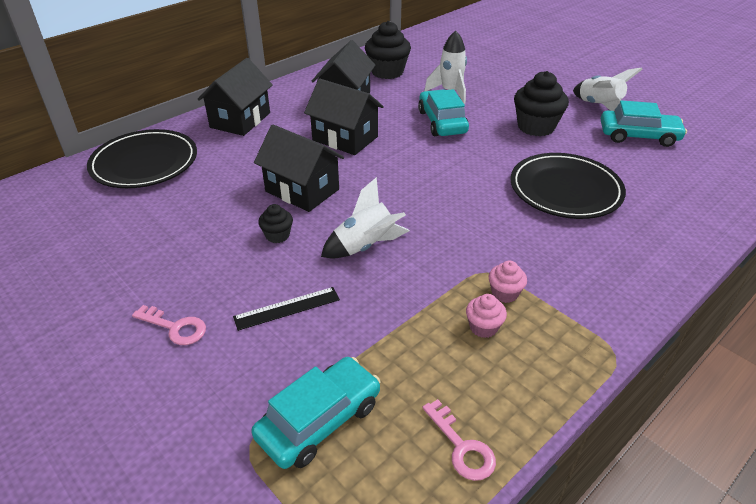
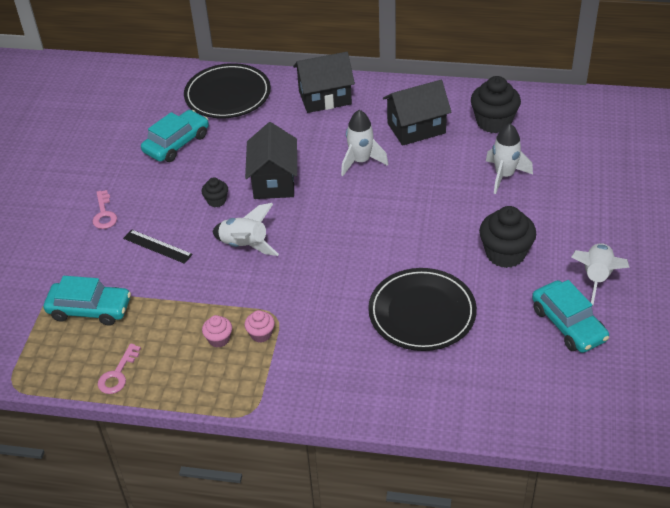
camera: 55 degrees right, 5 degrees up
(345, 138) = (361, 161): black house -> white rocket
(442, 122) = (447, 197): turquoise car -> turquoise car (176, 143)

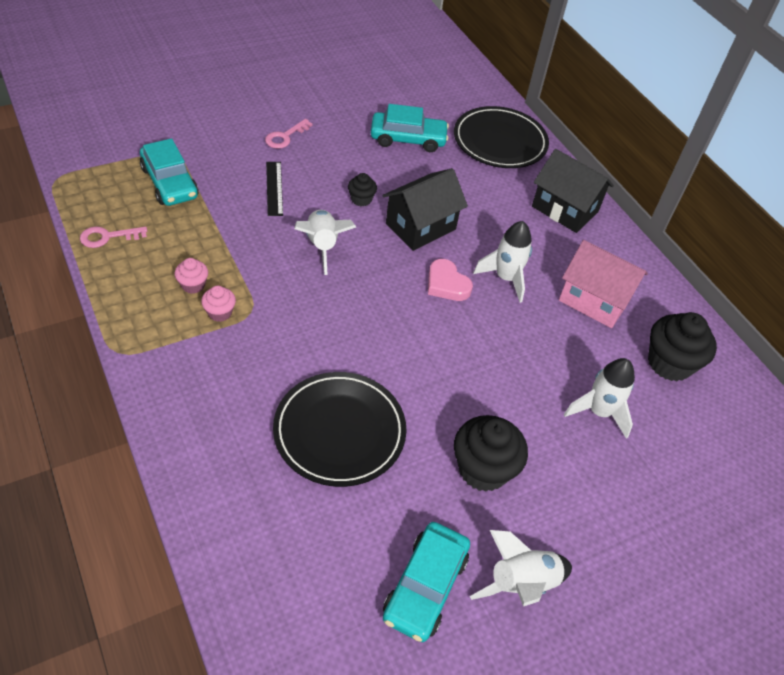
camera: 45 degrees right, 5 degrees up
(340, 194) = (446, 284): none -> pink heart
(416, 128) = (594, 300): black house -> pink house

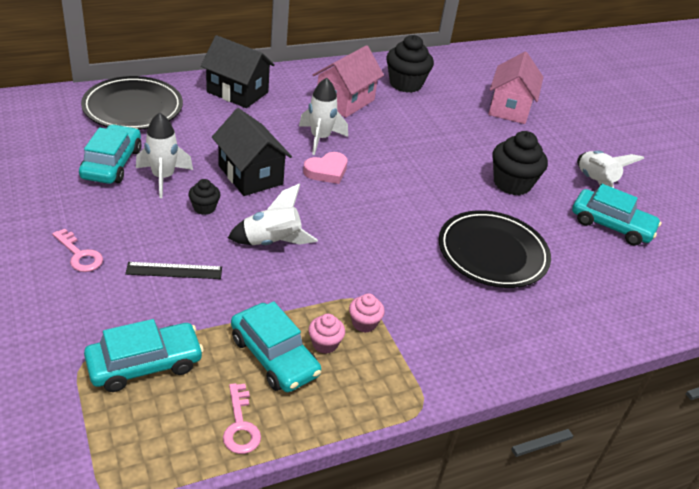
camera: 85 degrees left, 10 degrees down
(178, 253) = (274, 356): none -> turquoise car
(565, 209) = (237, 92): black house -> black house turned 75 degrees clockwise
(599, 412) = (453, 123): white rocket -> white rocket (163, 178)
(673, 489) = (509, 108): none -> pink house

